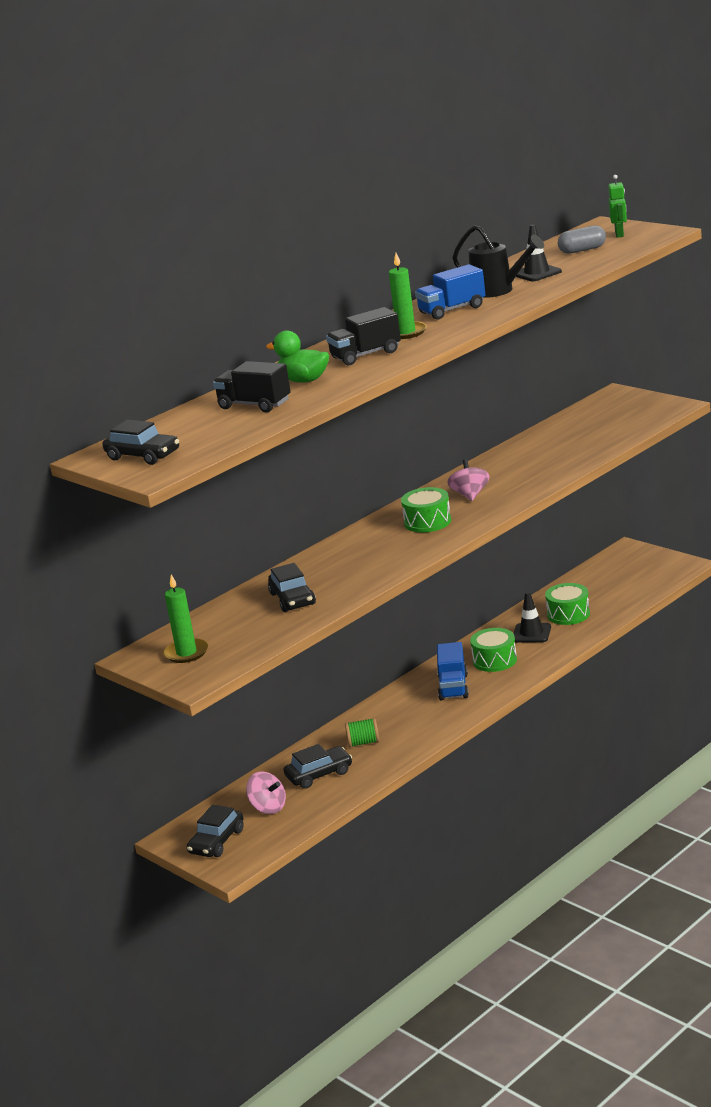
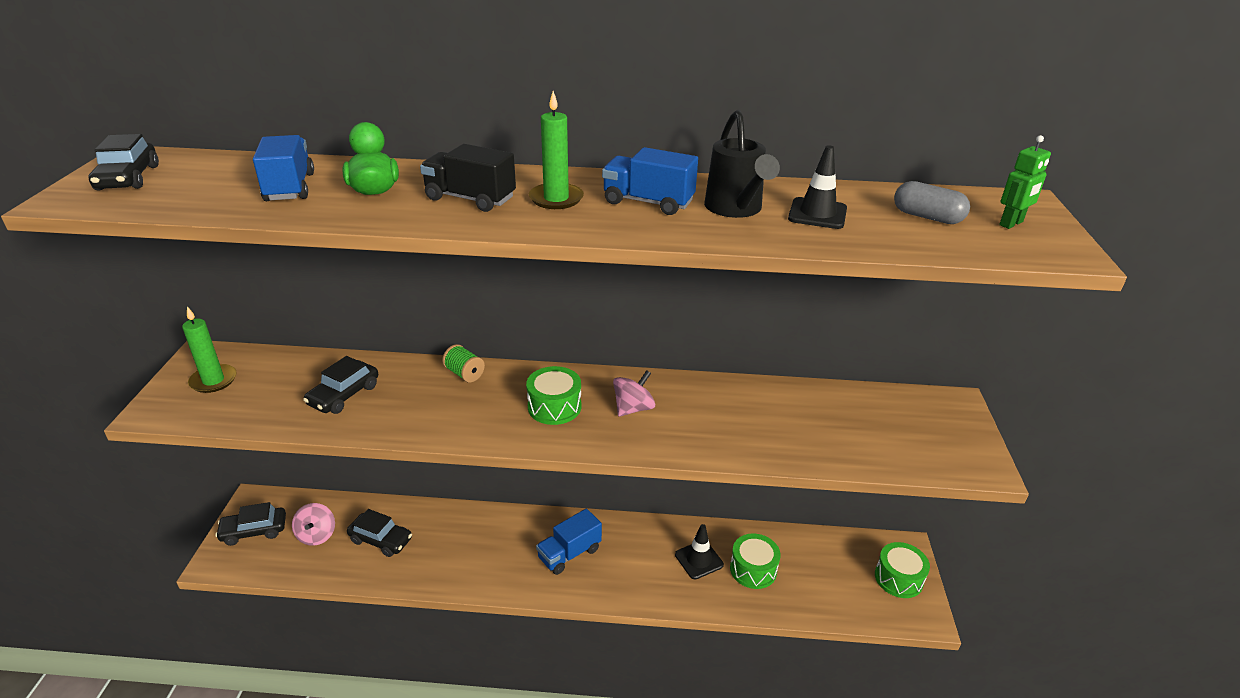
camera: 45 degrees right, 10 degrees up
(254, 405) = (289, 187): black truck -> blue truck
(363, 743) = (445, 541): green spool -> green spool (464, 374)
(494, 660) = (633, 558): green drum -> green drum (898, 578)

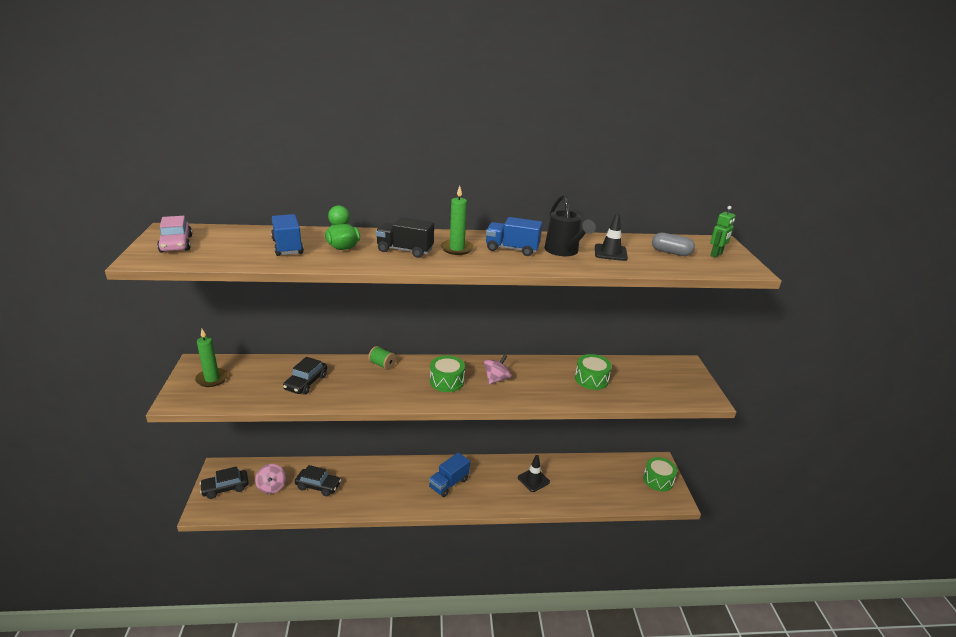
camera: 10 degrees left, 5 degrees down
(128, 178) = (176, 244): black car -> pink car
(753, 569) = (568, 483): green drum -> green drum (591, 379)

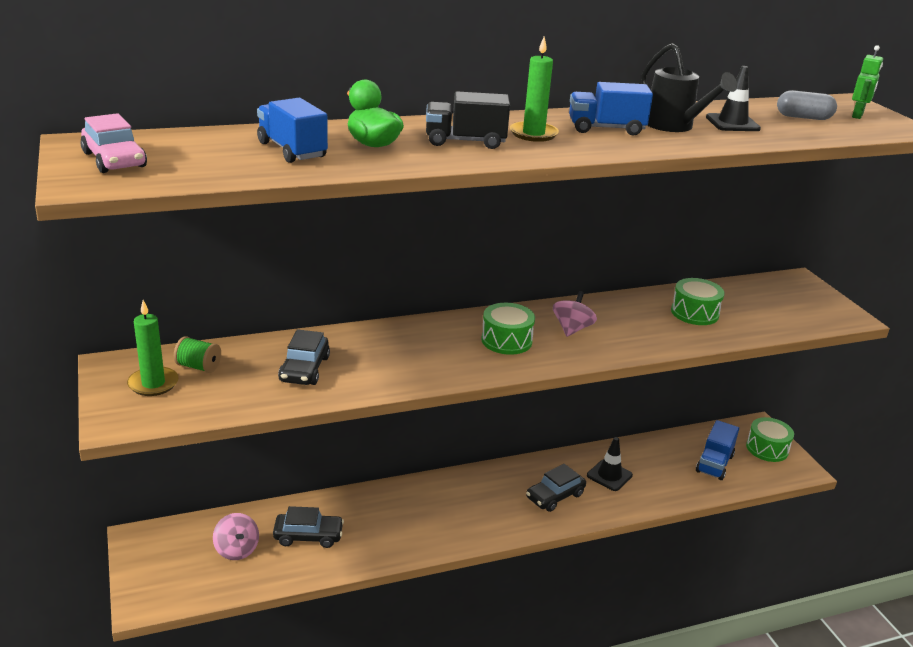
camera: 15 degrees left, 0 degrees up
(225, 488) = (163, 564): black car -> black car (555, 496)
(382, 365) = (401, 331): green spool -> green spool (198, 367)
(449, 483) = (497, 500): blue truck -> blue truck (714, 464)

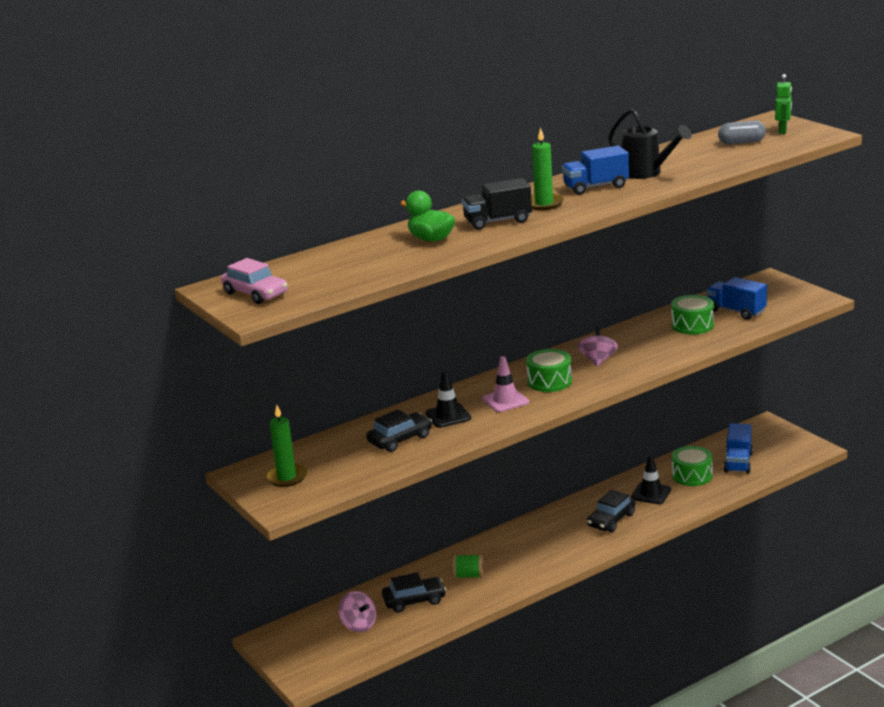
camera: 10 degrees left, 5 degrees down
(198, 367) = (313, 458): green spool -> green spool (468, 576)
(292, 150) = (376, 257): blue truck -> blue truck (736, 311)
(304, 369) = (400, 439): black car -> black car turned 120 degrees counterclockwise
(446, 351) = (505, 400): none -> pink traffic cone
(732, 123) = (689, 160): black traffic cone -> black traffic cone (448, 416)
(767, 448) = (779, 440): green drum -> green drum (692, 475)

